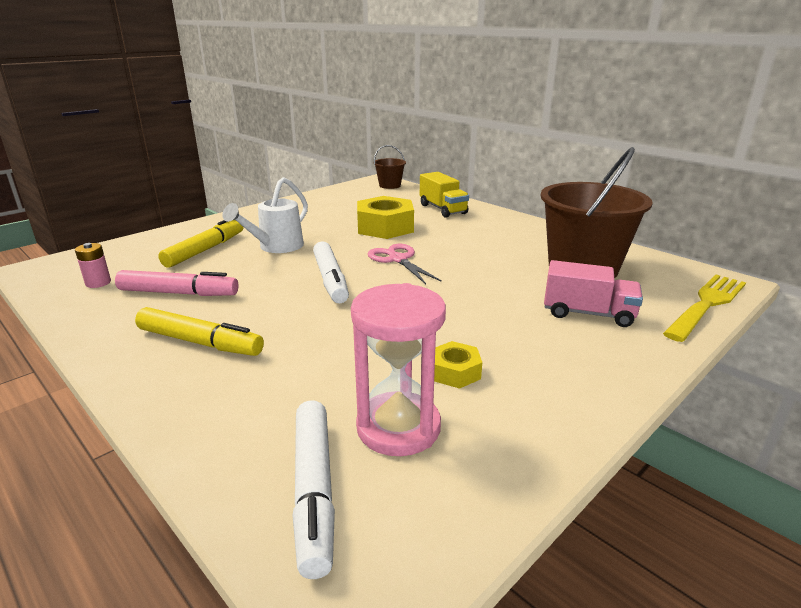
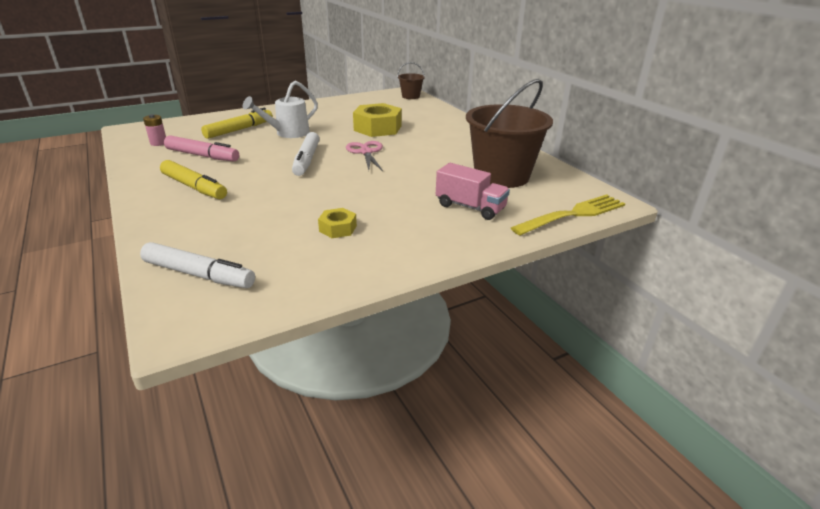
camera: 15 degrees right, 5 degrees up
(314, 490) = (199, 274): white marker -> white marker turned 75 degrees counterclockwise
(398, 427) = (273, 252): pink hourglass -> none
(442, 209) = (435, 119): yellow truck -> none

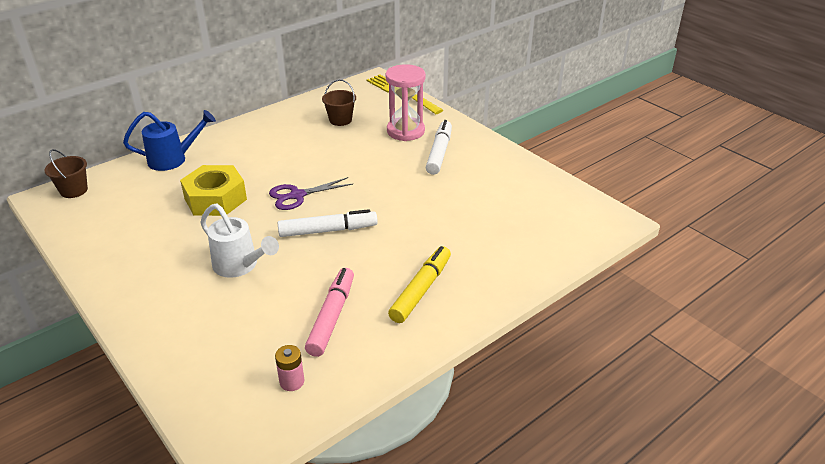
camera: 100 degrees left, 5 degrees up
(199, 274) = (561, 232): white marker -> white marker (439, 153)
(239, 130) = (227, 316): yellow marker -> none
(338, 228) = (465, 184): yellow nut -> none
(366, 152) = (297, 195): pink scissors -> purple scissors
(441, 117) = (173, 159): none -> blue watering can
(470, 207) = (405, 131): pink truck -> pink hourglass
(501, 176) = (340, 120): brown bucket -> brown bucket, size x0.47

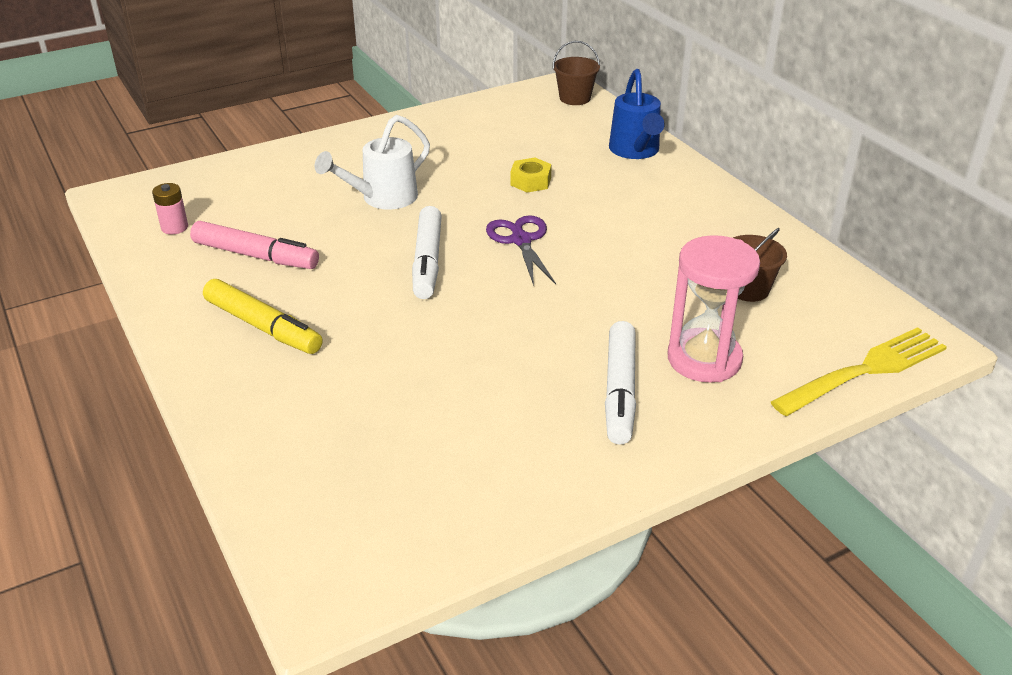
camera: 100 degrees right, 0 degrees up
(215, 199) = (530, 181): yellow nut -> yellow nut, size x0.52
(439, 153) = (620, 391): white marker -> white marker turned 75 degrees clockwise

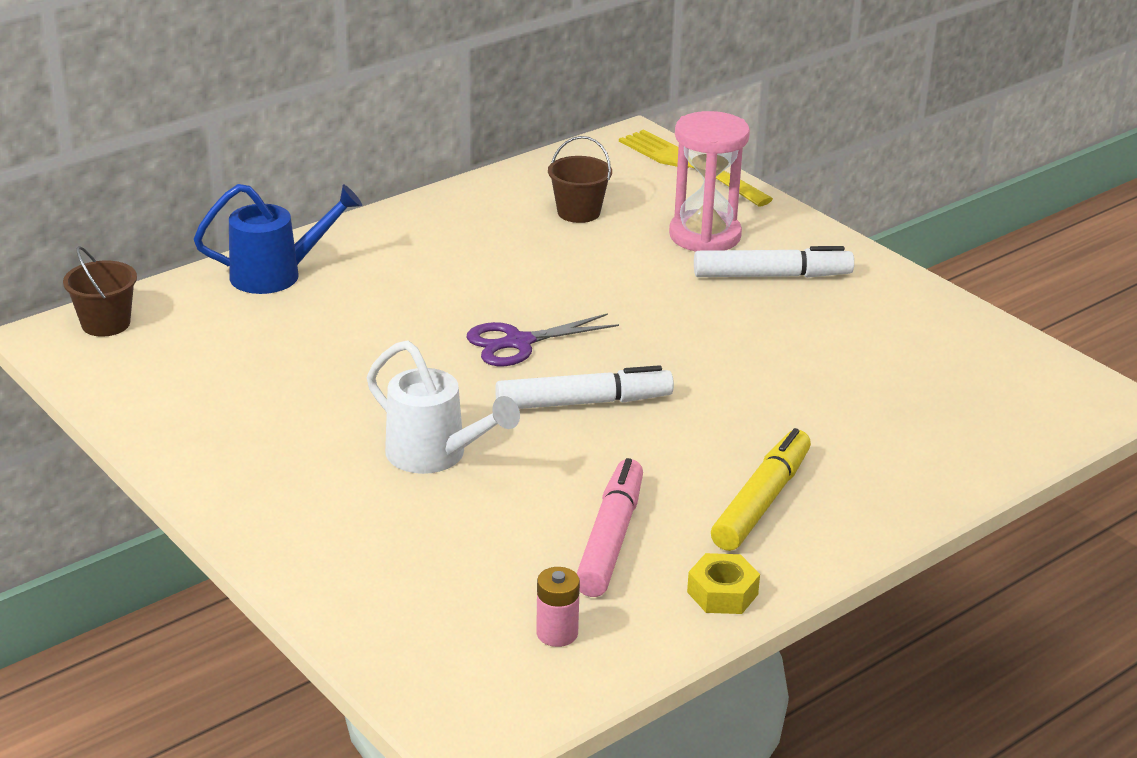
camera: 100 degrees left, 5 degrees down
(530, 181) = (369, 345): yellow nut -> yellow nut (722, 593)

